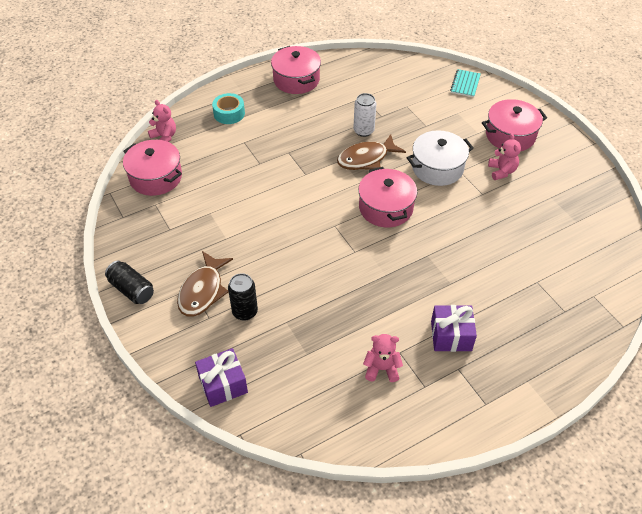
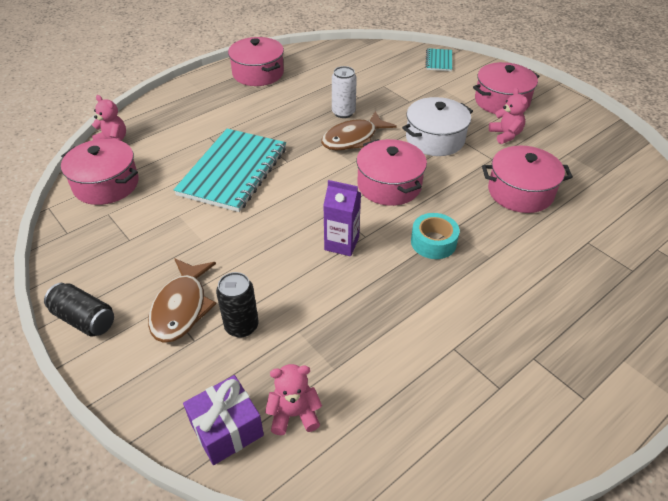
camera: 10 degrees left, 5 degrees down
(229, 113) = (187, 111): turquoise tape -> turquoise tape (433, 242)
(259, 178) = (233, 171): none -> turquoise notebook
(334, 255) = (341, 244): none -> purple carton
(381, 369) = (437, 373): pink teddy bear -> pink teddy bear (294, 414)
(451, 336) = (511, 318): purple gift -> none
(496, 229) = (520, 192): none -> pink pot

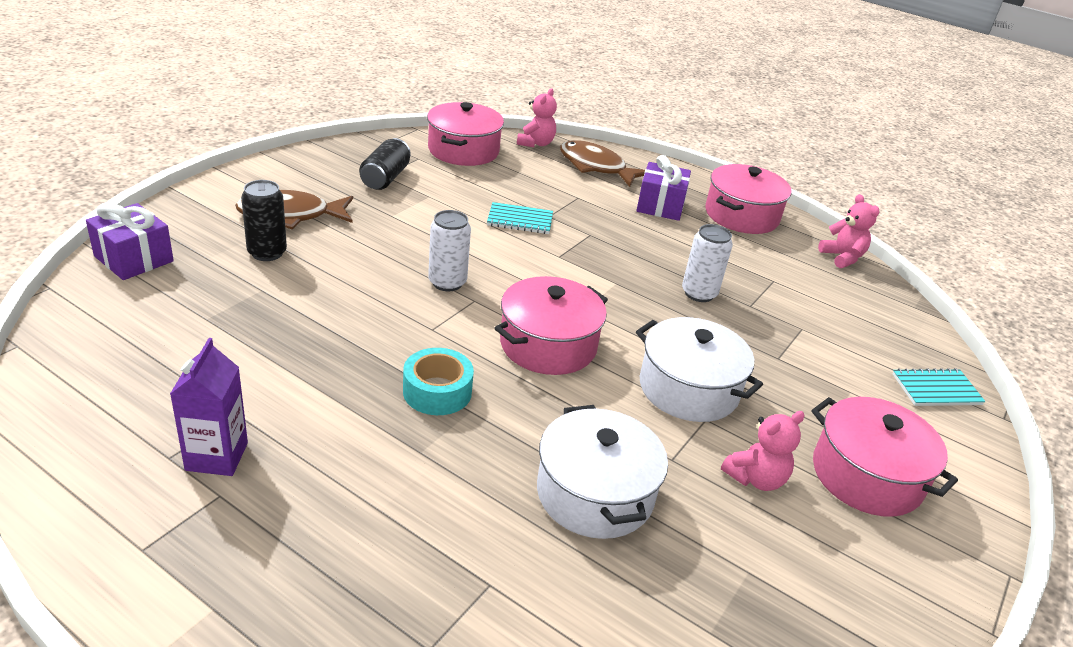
camera: 70 degrees right, 10 degrees down
(84, 319) = (271, 169): black can -> black can (385, 178)
(233, 171) = (520, 220): turquoise notebook -> turquoise notebook, size x0.46
(234, 103) = (660, 206): none -> purple gift
(294, 414) = (147, 296): pink teddy bear -> pink teddy bear (842, 257)
(309, 221) = (447, 282): none -> white can
(341, 244) = (412, 310): purple carton -> purple carton (217, 456)
(353, 139) = (640, 306): brown fish -> brown fish (596, 167)
(520, 192) = (595, 494): pink pot -> white pot

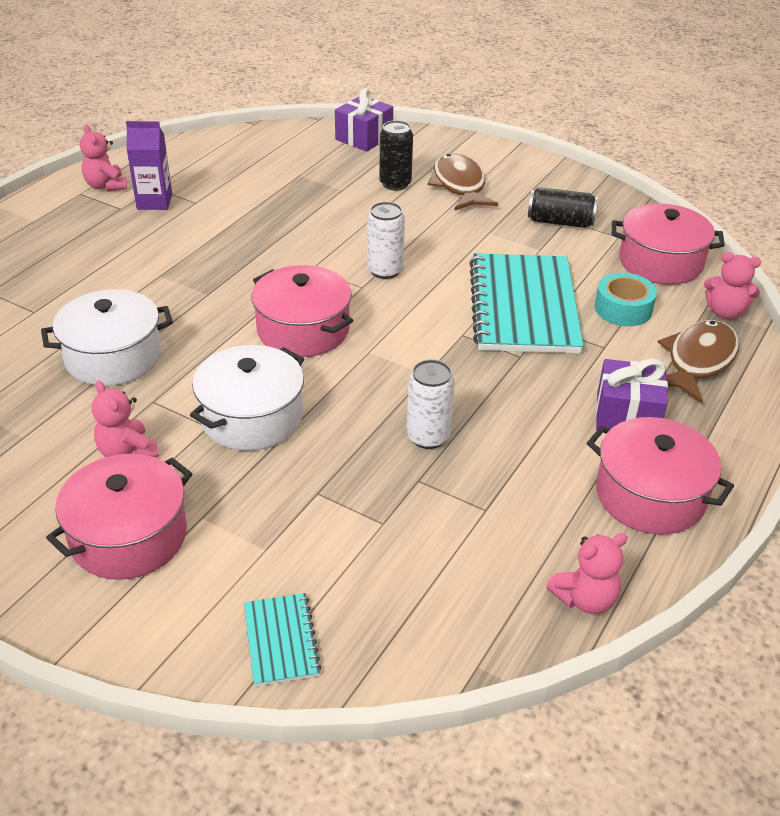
camera: 90 degrees right, 5 degrees up
(134, 515) = (106, 186): none -> pink teddy bear
(437, 391) = (229, 277): turquoise tape -> turquoise tape (623, 309)
(520, 220) = (523, 306): turquoise notebook -> turquoise notebook, size x2.19

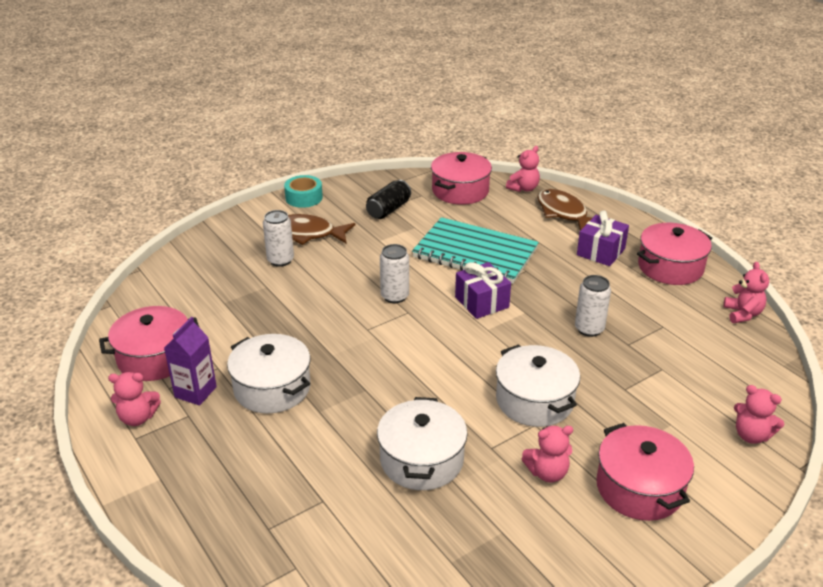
camera: 65 degrees left, 5 degrees down
(181, 239) = (272, 388): none -> white pot
(281, 641) = (751, 435): turquoise notebook -> pink teddy bear
(303, 330) = (445, 352): pink pot -> pink pot (155, 358)
(364, 138) = (195, 255): purple gift -> purple gift (481, 302)
(395, 184) = (280, 260): black can -> white can
(623, 309) = (500, 219): turquoise tape -> turquoise tape (304, 198)

